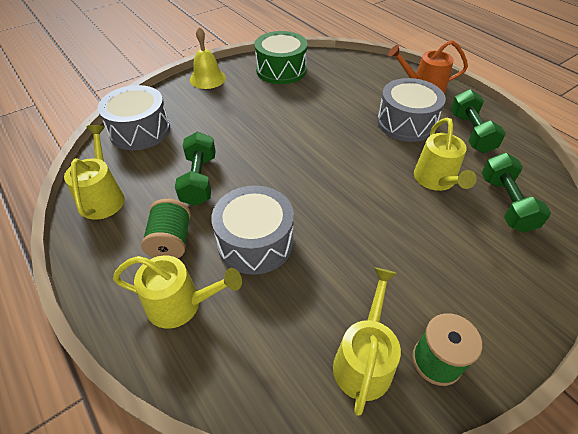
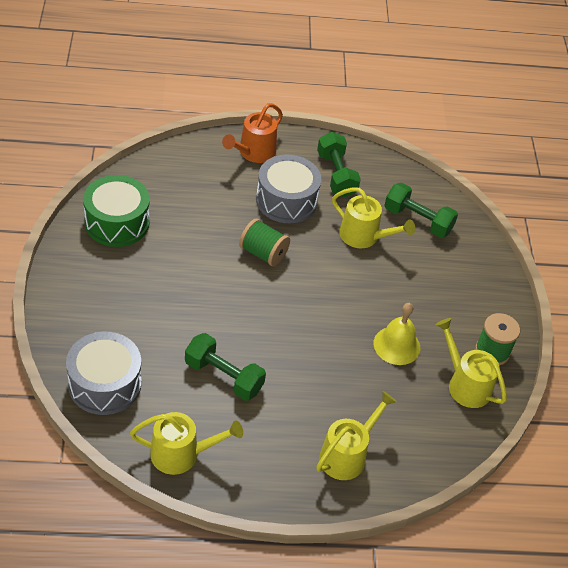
camera: 60 degrees left, 0 degrees up
(103, 197) = (181, 454): yellow watering can -> yellow watering can turned 150 degrees clockwise
(171, 241) = (280, 431): green spool -> green spool (263, 253)
(207, 78) = (67, 286): yellow bell -> yellow bell (396, 345)
(255, 242) = (327, 380): grey drum -> none
(471, 133) = (336, 175): green dumbbell -> green dumbbell turned 45 degrees clockwise

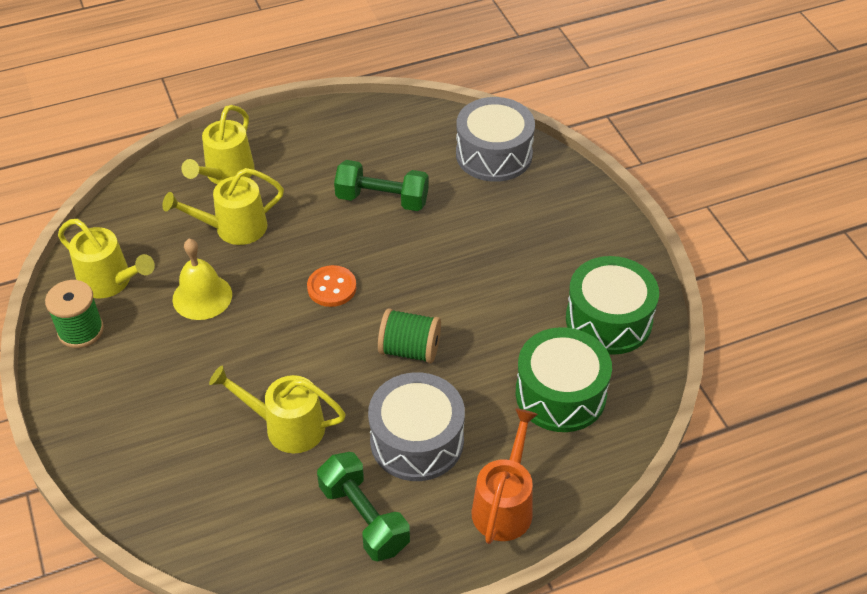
camera: 165 degrees right, 0 degrees up
(181, 454) = (385, 125): yellow watering can -> yellow watering can (233, 228)
(182, 193) = (560, 394): none -> green drum
(297, 316) = (332, 287): none -> orange button
(418, 220) = (216, 486): green dumbbell -> none

